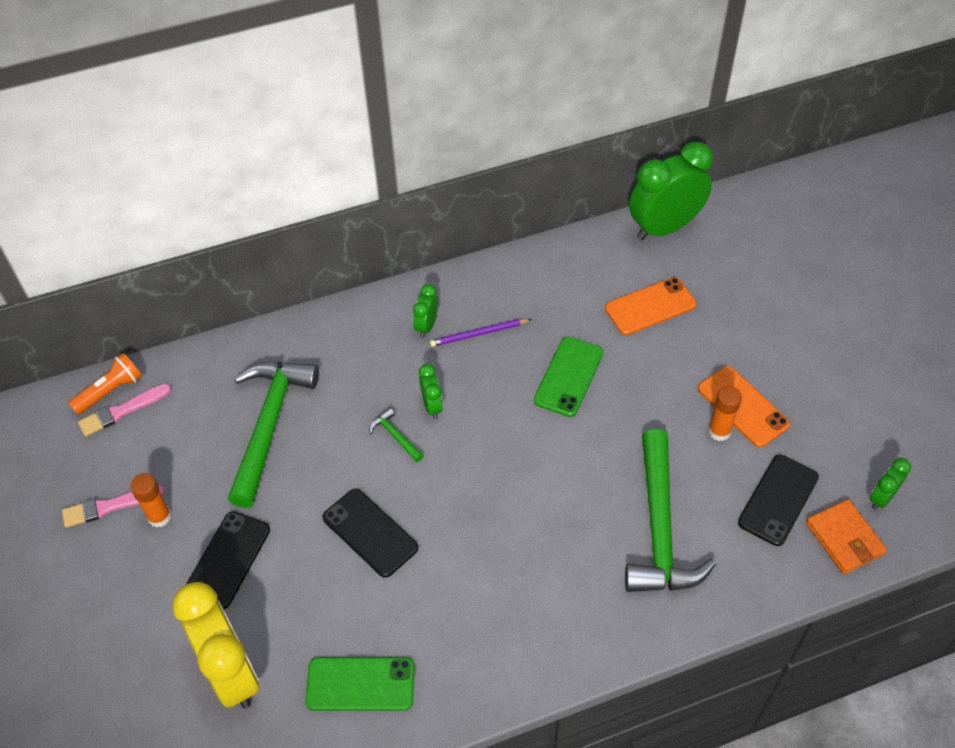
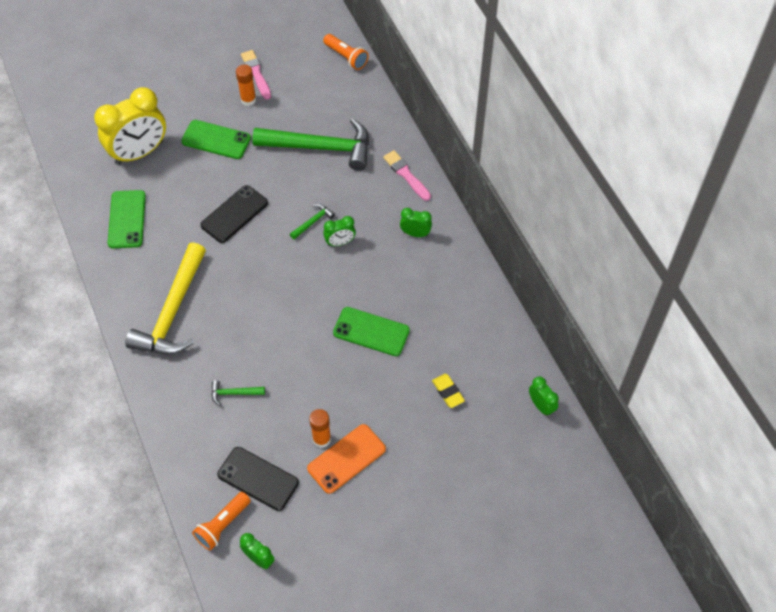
camera: 85 degrees right, 5 degrees up
(122, 411) = (330, 66): pink brush -> pink brush (406, 175)
(227, 560) = (216, 140): black phone -> green phone
(478, 334) = (410, 268): purple pencil -> none
(532, 610) = (172, 312): none -> yellow hammer
(650, 306) = (448, 392): orange phone -> yellow eraser
(659, 529) = (234, 393): green hammer -> green hammer, size x0.40
(664, 228) = (541, 406): green clock -> green clock, size x0.46
(844, 538) = (222, 525): orange wallet -> orange flashlight

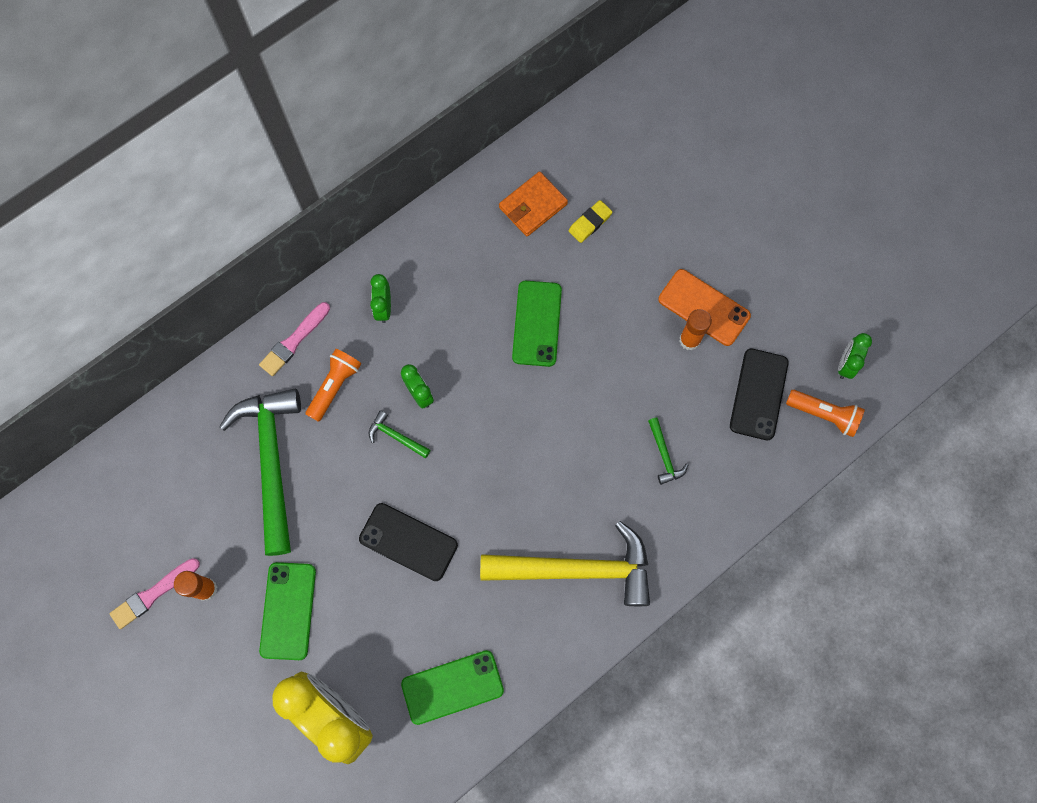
camera: 105 degrees left, 15 degrees up
(346, 57) = (99, 474): orange flashlight -> orange flashlight (335, 386)
(474, 353) = (533, 206): none -> orange wallet
(541, 406) = (578, 127): green clock -> none

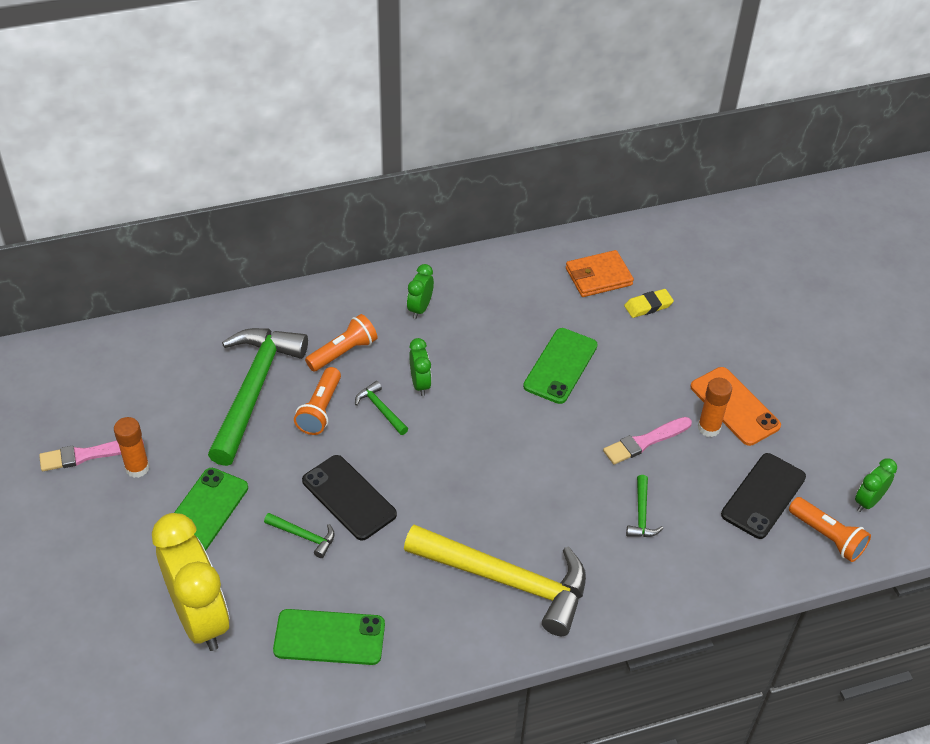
camera: 20 degrees right, 25 degrees down
(294, 341) = (324, 306): pink brush -> pink brush (645, 442)
(342, 459) = (320, 409): none -> orange flashlight
(387, 597) = (304, 536): none -> green hammer

